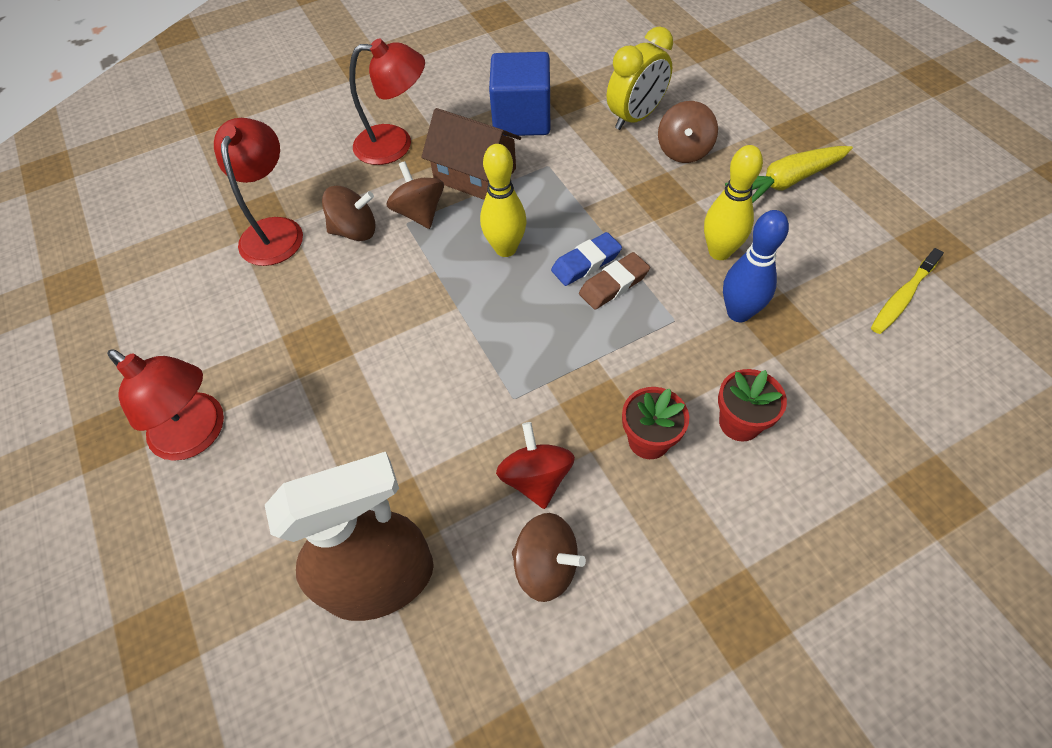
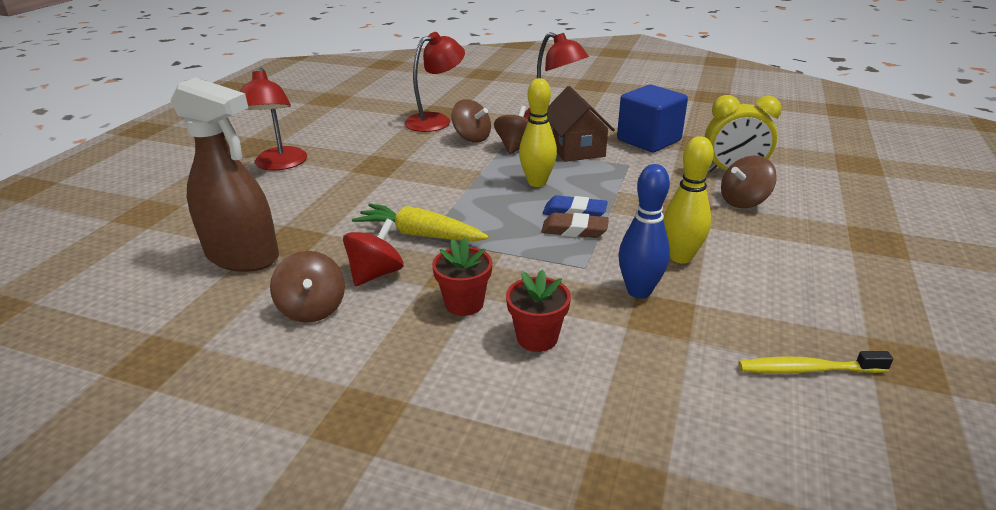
camera: 45 degrees right, 25 degrees down
(786, 182) = (808, 255): yellow carrot -> yellow carrot (420, 234)

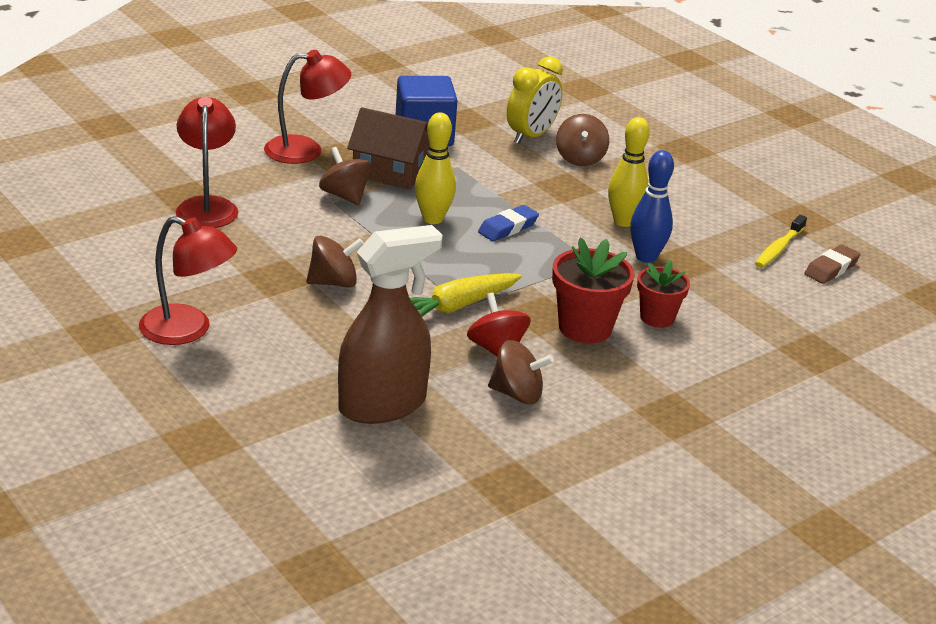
camera: 60 degrees left, 0 degrees up
(464, 303) = (585, 328): red flower pot -> red flower pot, size x1.53
(471, 138) = (286, 207): brown spinning top -> brown spinning top (333, 282)
(574, 230) = (535, 241): brown eraser -> brown eraser (831, 269)

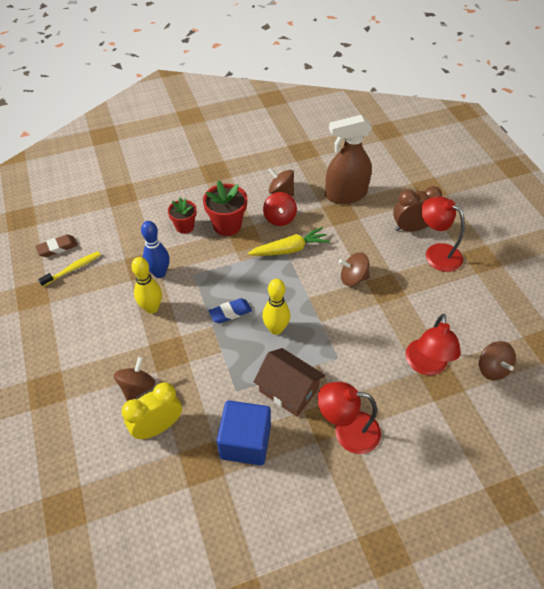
camera: 160 degrees left, 20 degrees up
(237, 363) = (411, 228): none -> brown clock
(345, 196) = (329, 364): brown spinning top -> brown spinning top (492, 368)

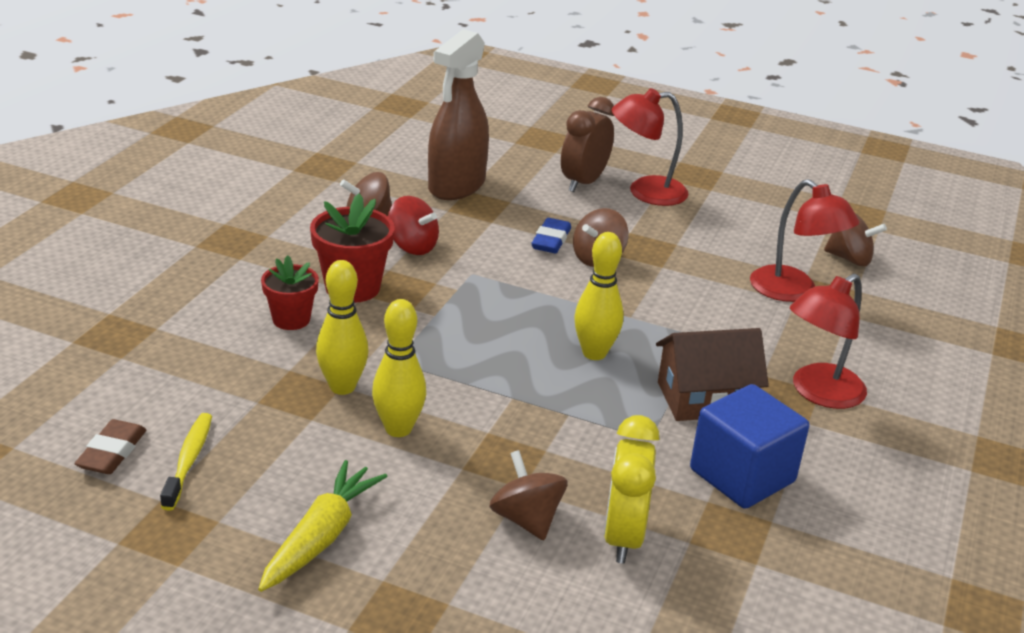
camera: 50 degrees left, 20 degrees down
(159, 273) = (342, 387): blue bowling pin -> yellow bowling pin
(230, 312) = (513, 371): blue eraser -> blue eraser (551, 240)
(289, 249) = (479, 270): yellow carrot -> yellow carrot (321, 537)

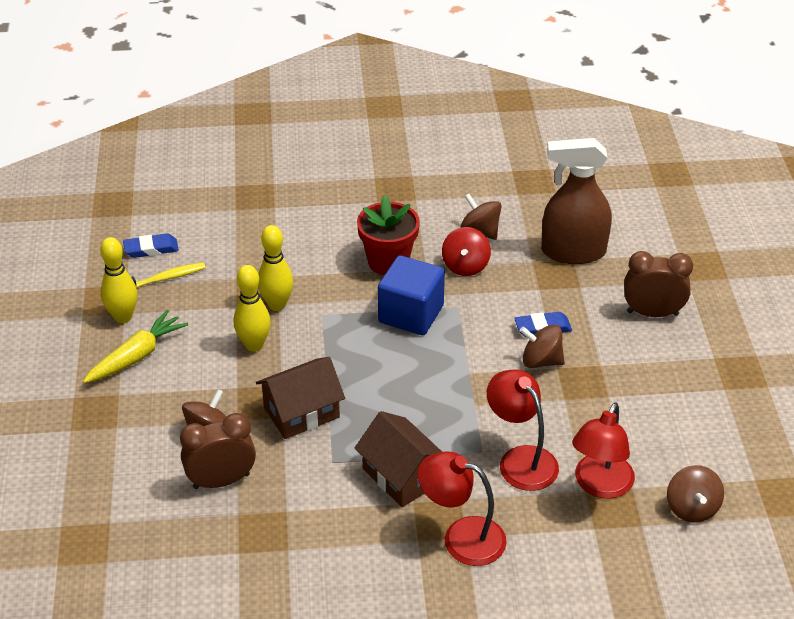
camera: 65 degrees right, 10 degrees up
(112, 452) = (151, 249): brown eraser -> blue eraser
(291, 319) = (329, 253): red flower pot -> none
(321, 537) = (136, 356): yellow carrot -> yellow carrot turned 45 degrees counterclockwise
(550, 433) = (301, 412): none -> brown house
(594, 353) = (410, 402): yellow bowling pin -> yellow bowling pin (123, 317)
(623, 537) = (221, 481): yellow clock -> brown clock
(645, 192) = (676, 352): red lamp -> red lamp (520, 459)
(742, 476) = (326, 520): blue cube -> blue cube (411, 314)

